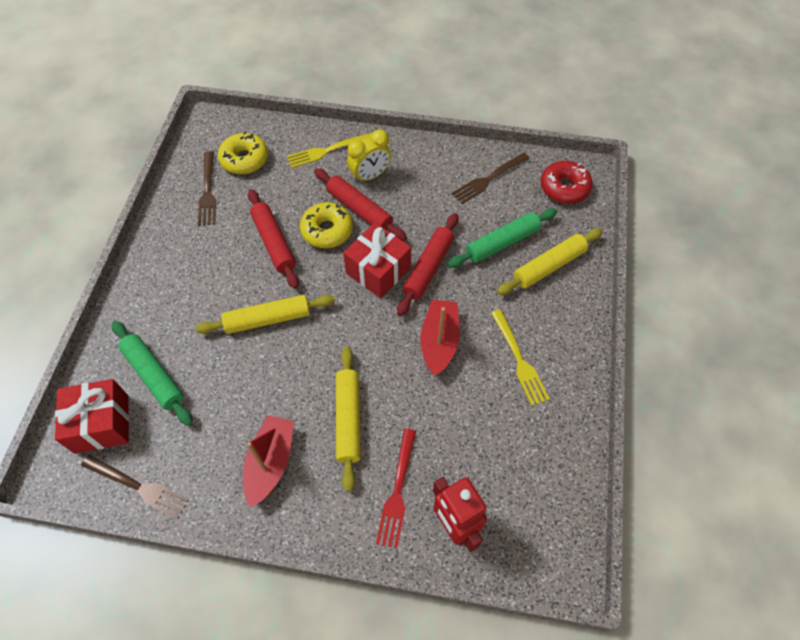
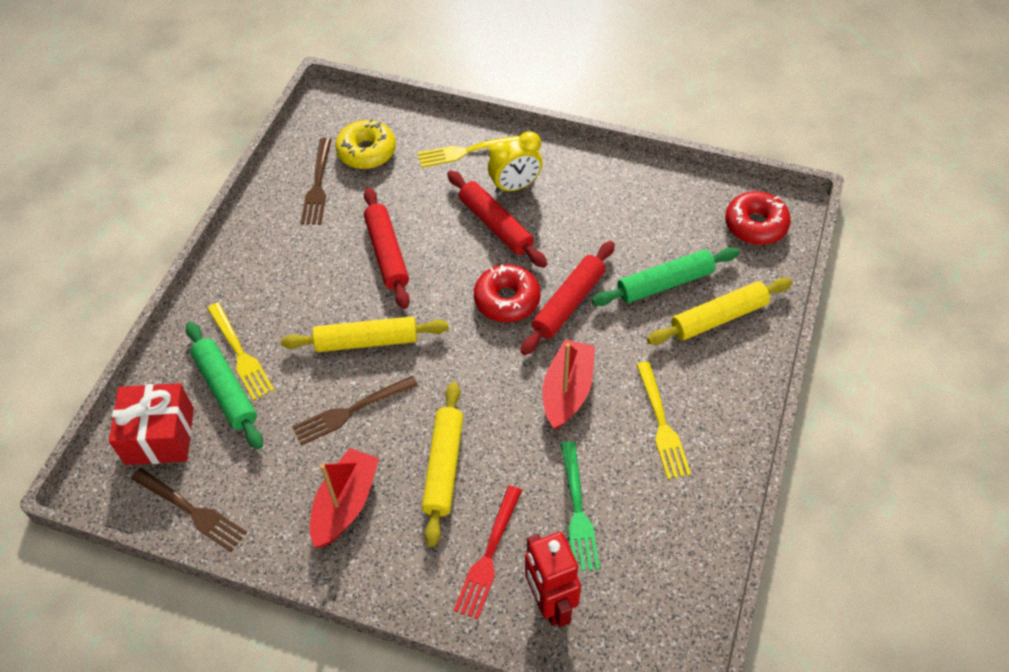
camera: 10 degrees right, 5 degrees down
(162, 343) = (240, 354): none -> yellow fork
(327, 230) = (453, 246): yellow donut -> none
(378, 271) = (507, 300): red gift -> red donut
(464, 442) = (577, 511): none -> green fork
(488, 179) = (661, 205): brown fork -> brown fork (351, 411)

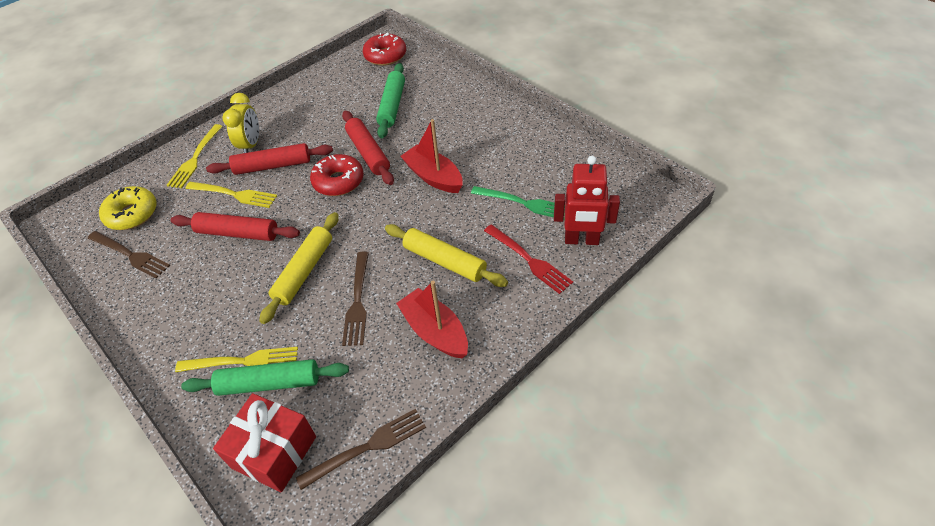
camera: 60 degrees left, 5 degrees down
(661, 424) = (489, 143): yellow fork -> yellow fork (234, 194)
(718, 318) = (435, 93): yellow rolling pin -> none

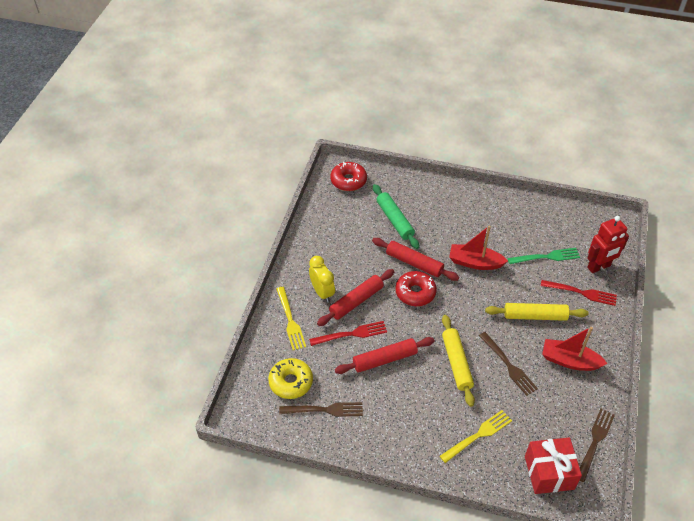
camera: 35 degrees left, 0 degrees up
(234, 194) = (351, 334): yellow fork -> red fork
(269, 383) = (507, 439): green rolling pin -> none

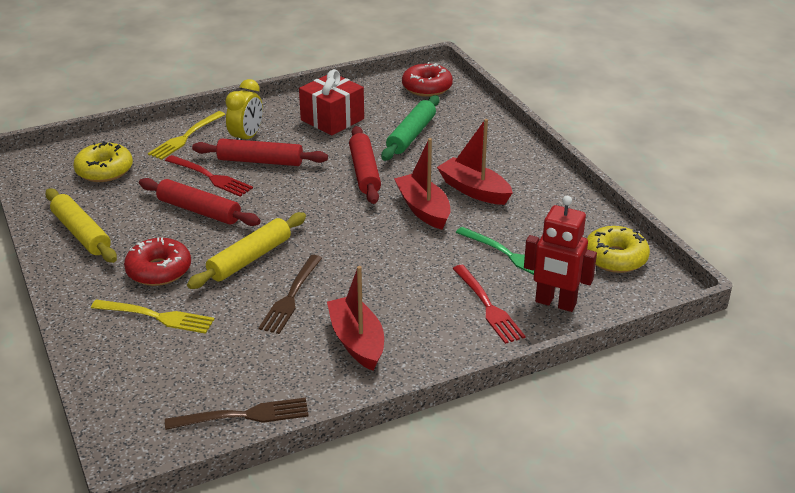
camera: 50 degrees right, 15 degrees down
(324, 410) = (88, 204): brown fork -> none
(415, 293) = (321, 190): red donut -> red donut (159, 270)
(475, 231) = (474, 190): none -> red boat
(535, 316) = (397, 285): yellow rolling pin -> yellow rolling pin (81, 233)
(549, 472) = (154, 395): red gift -> red gift (332, 119)
(581, 221) = (615, 258): none -> yellow donut

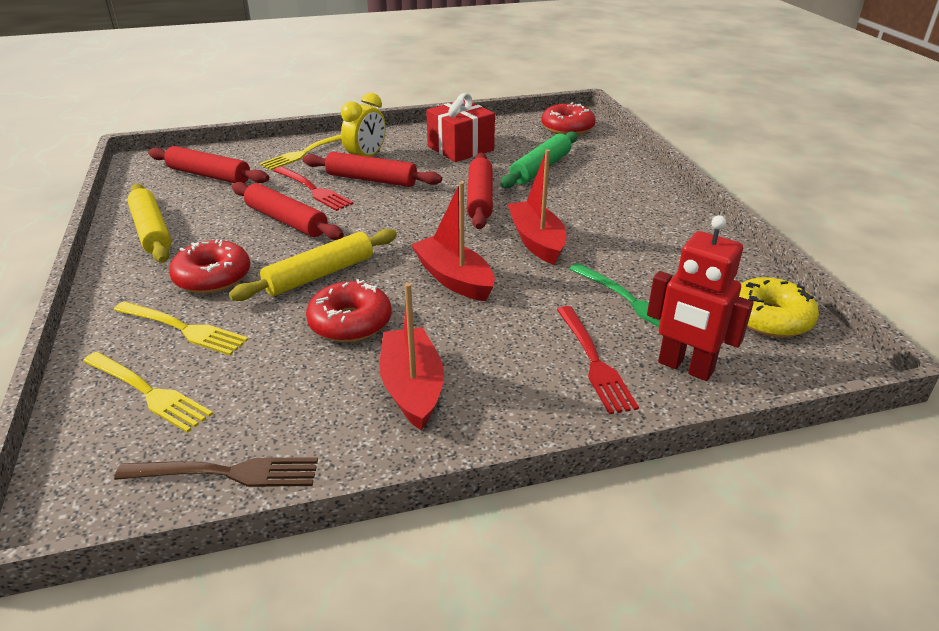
camera: 10 degrees right, 0 degrees up
(104, 170) = (209, 175): yellow donut -> red rolling pin
(155, 368) = (148, 392): none -> yellow fork
(291, 297) = (350, 323): brown fork -> red donut
(474, 190) = (600, 227): red boat -> red boat (454, 279)

